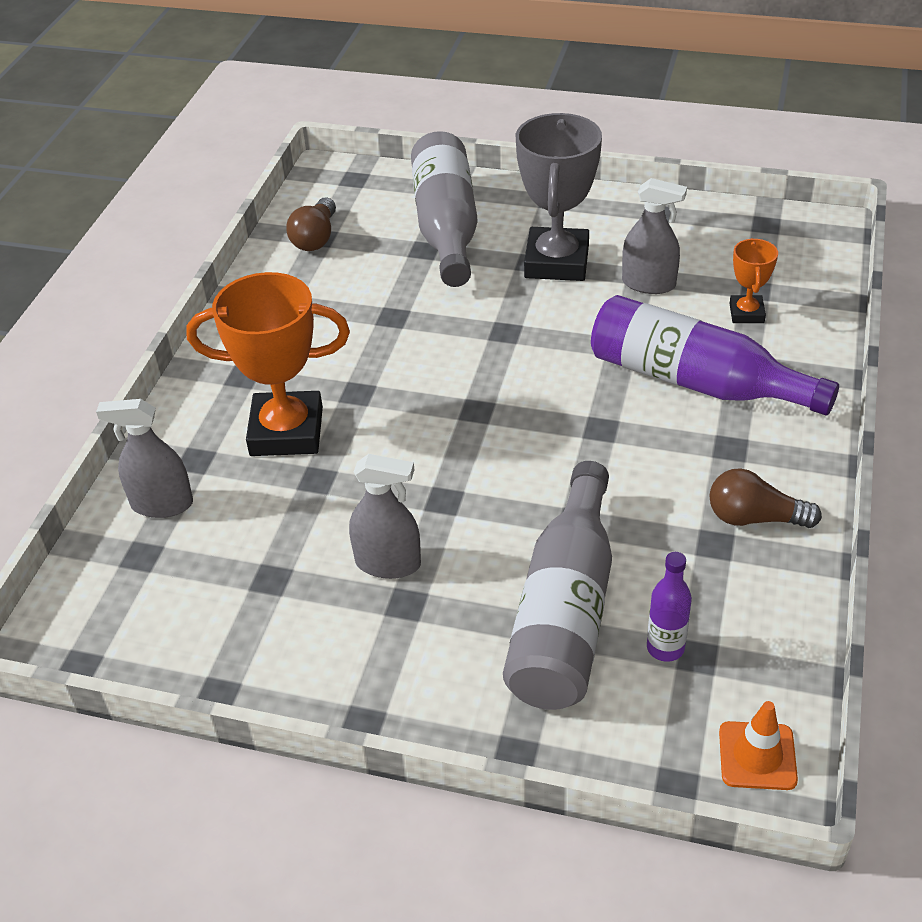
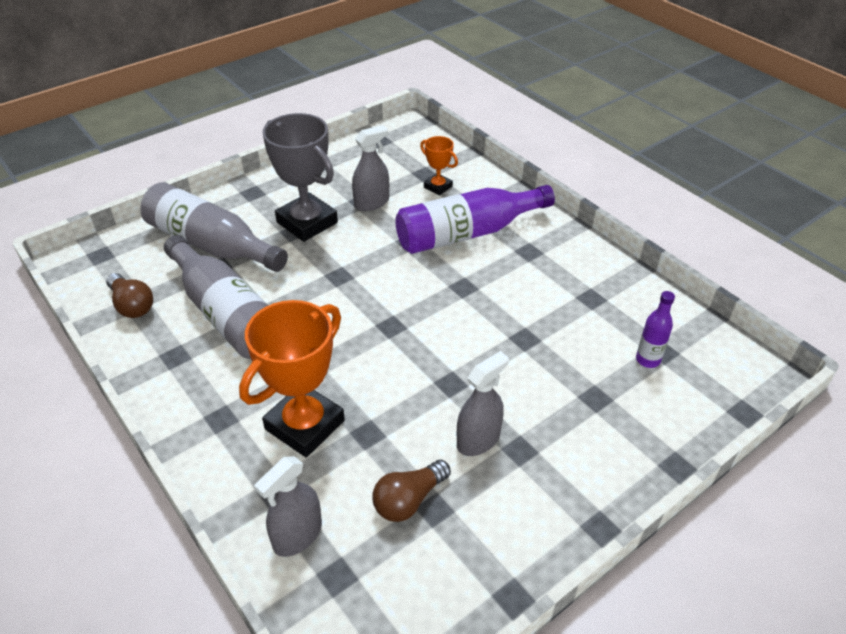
camera: 55 degrees left, 0 degrees up
(565, 612) = (588, 383): grey bottle -> grey bottle (226, 313)
(754, 518) = (586, 274): brown light bulb -> brown light bulb (409, 500)
(757, 756) = (744, 370): orange traffic cone -> none

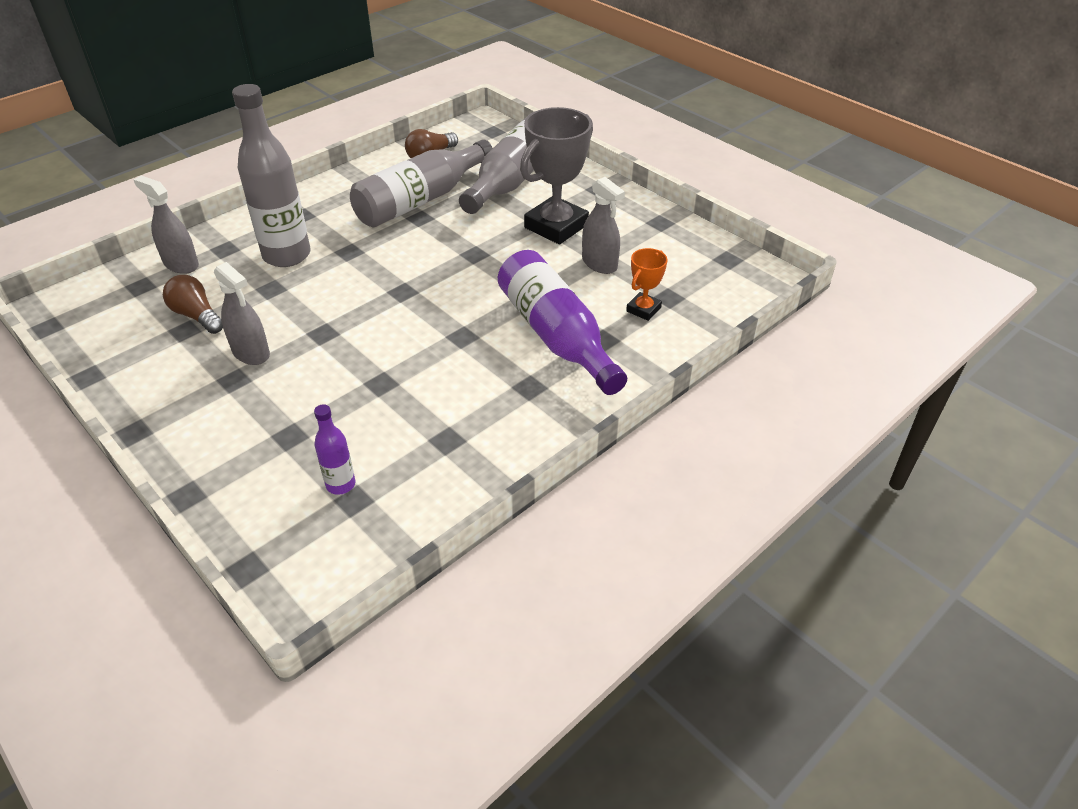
camera: 85 degrees right, 0 degrees up
(304, 425) = (287, 255): orange trophy -> grey bottle

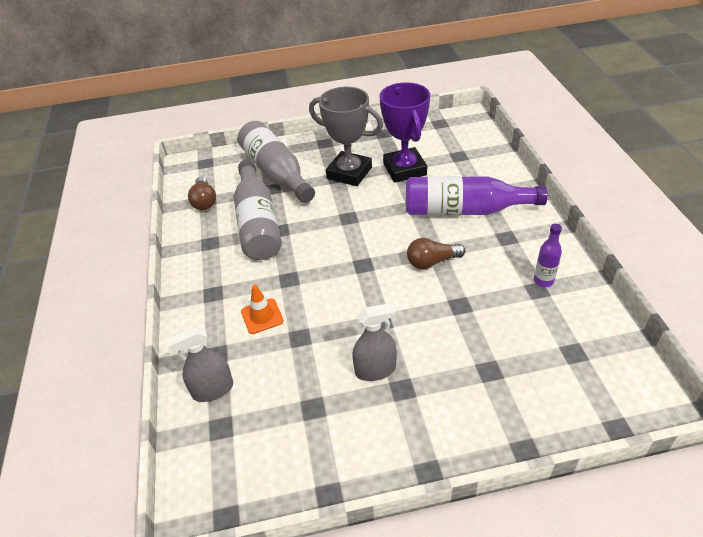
camera: 55 degrees left, 0 degrees up
(197, 316) = (299, 395): brown light bulb -> brown light bulb (432, 262)
(287, 255) = (262, 316): grey bottle -> orange traffic cone
(340, 484) = (555, 355): purple bottle -> purple bottle (543, 281)
(556, 226) = (349, 173): grey trophy -> grey trophy turned 45 degrees counterclockwise
(599, 263) = (404, 169): grey spray bottle -> purple trophy
(643, 309) = (463, 168): orange trophy -> none

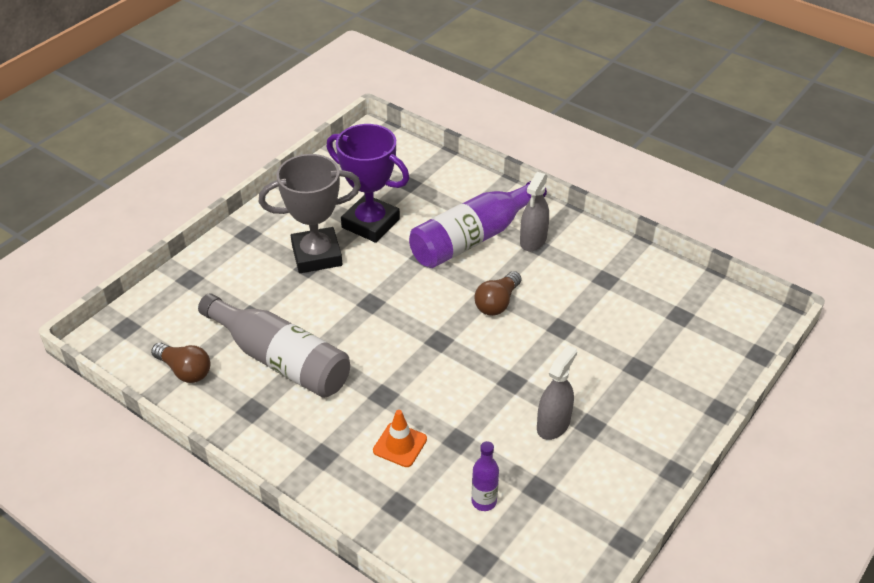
camera: 45 degrees left, 0 degrees up
(213, 390) = (434, 536): grey spray bottle -> grey spray bottle (533, 240)
(276, 173) = (232, 295): grey bottle -> none
(543, 281) = (602, 268): purple bottle -> purple bottle (484, 501)

